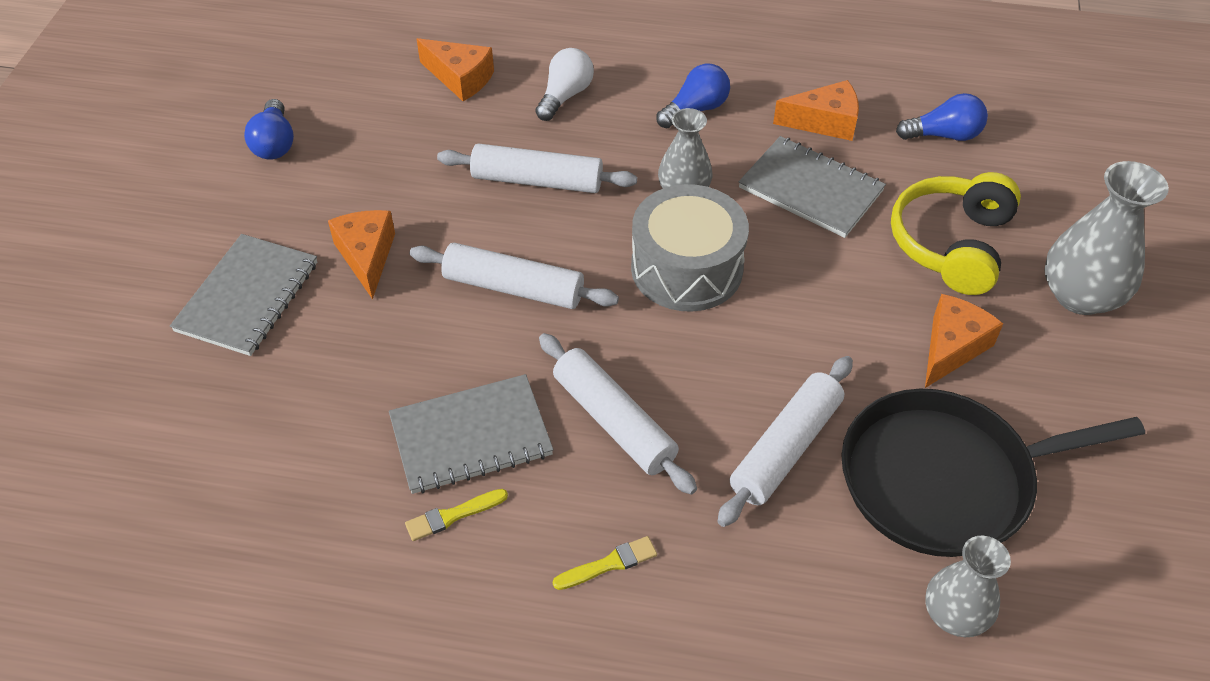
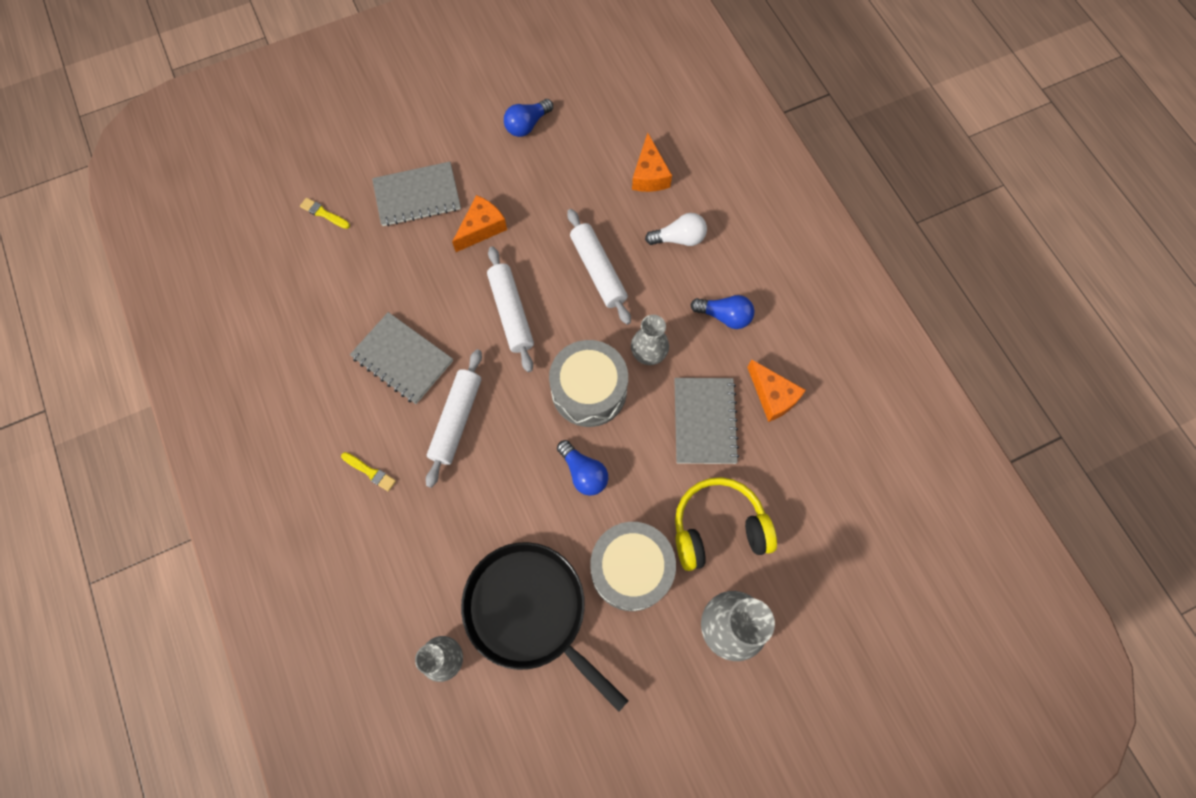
camera: 55 degrees right, 20 degrees up
(453, 515) = (352, 383): yellow brush -> yellow brush (323, 213)
(786, 448) = (496, 516): white rolling pin -> none
(943, 135) = (818, 474): blue light bulb -> blue light bulb (583, 472)
(952, 347) = (631, 569): orange cheese -> grey drum

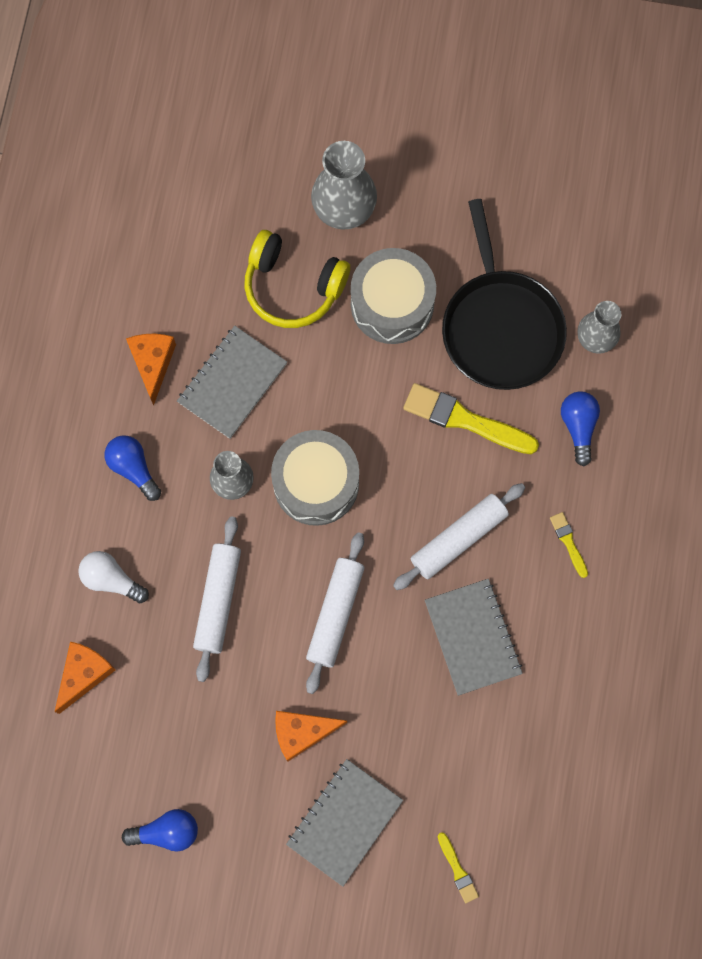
camera: 145 degrees left, 5 degrees up
(417, 196) = (344, 822): grey notebook -> grey notebook turned 75 degrees counterclockwise
(509, 513) = (465, 420): none -> yellow brush
(583, 472) = (375, 411): blue light bulb -> blue light bulb (578, 427)

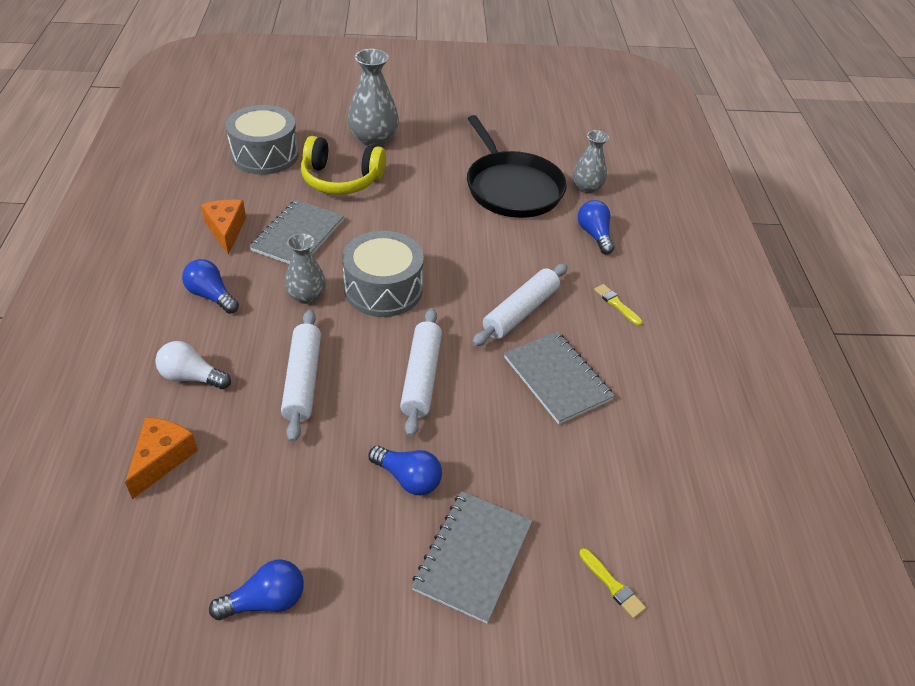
camera: 15 degrees left, 30 degrees down
(302, 732) = (408, 478): orange cheese -> blue light bulb
(392, 304) = (423, 182): grey drum -> grey drum (265, 155)
(465, 420) = (501, 239): yellow brush -> none

